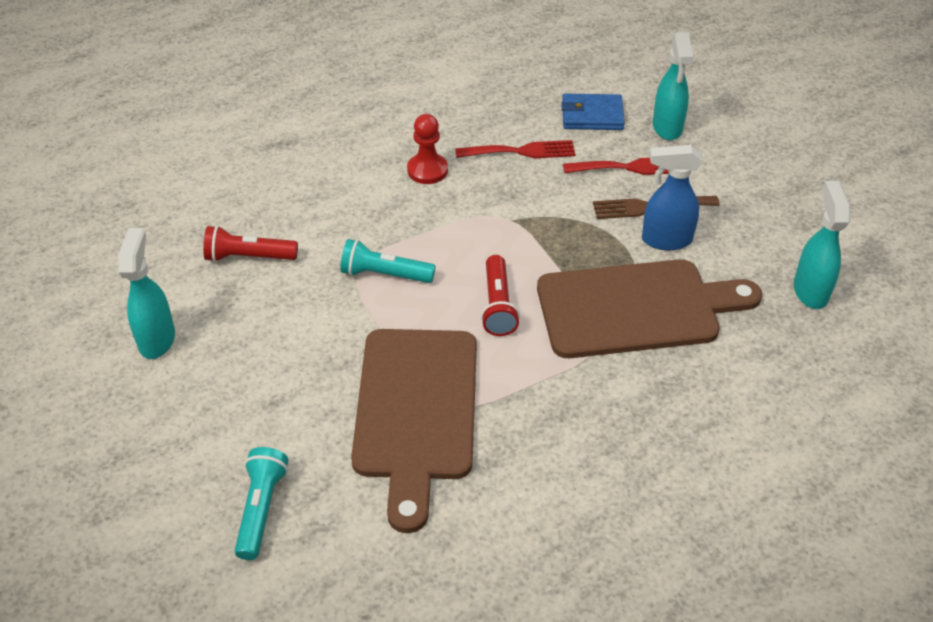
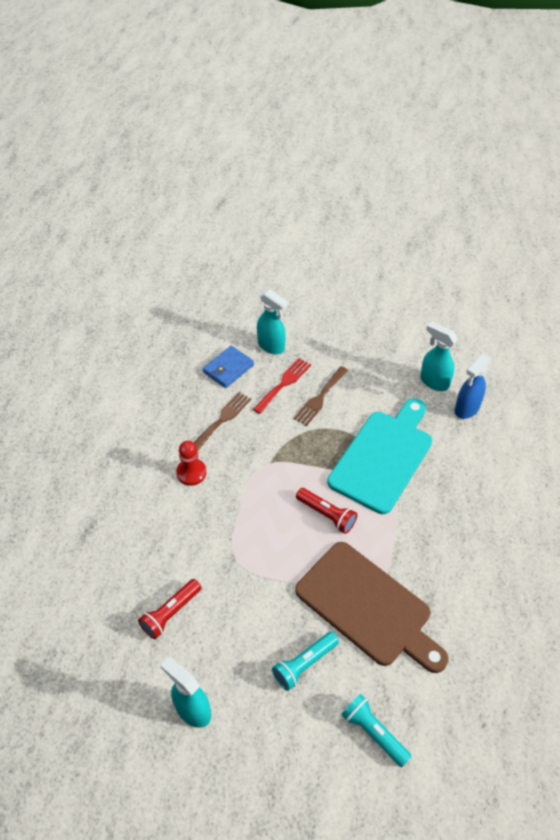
camera: 50 degrees left, 5 degrees up
(384, 274) = (253, 552): turquoise flashlight -> turquoise flashlight (304, 664)
(521, 151) = (222, 419): red fork -> brown fork
(636, 308) = (383, 457): brown cutting board -> turquoise cutting board
(665, 240) = (349, 409): blue spray bottle -> blue spray bottle (466, 409)

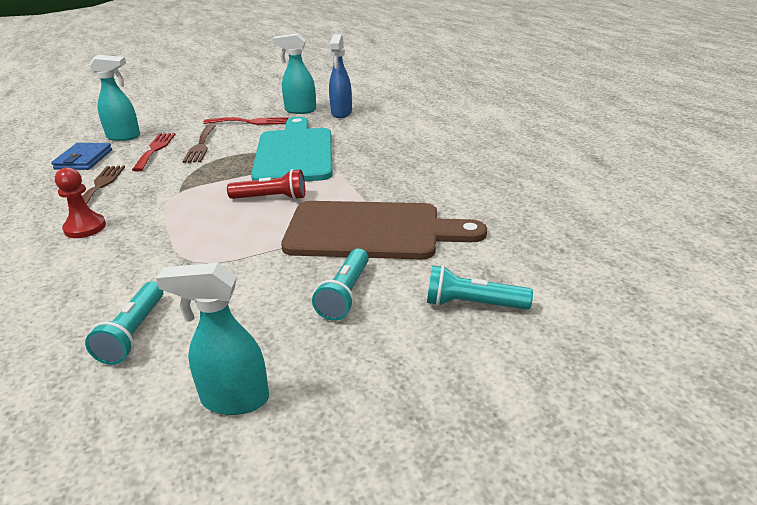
camera: 35 degrees left, 20 degrees down
(170, 613) = (133, 333): red flashlight -> turquoise flashlight
(380, 378) = (250, 122): none -> red fork

